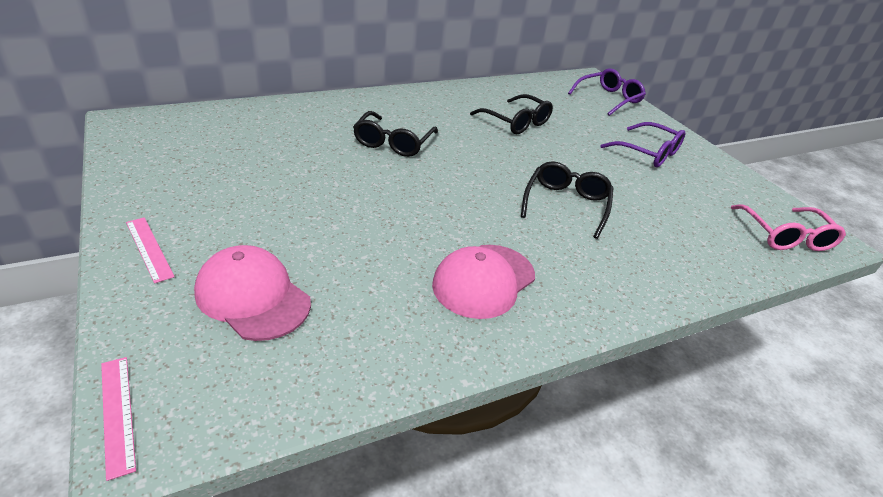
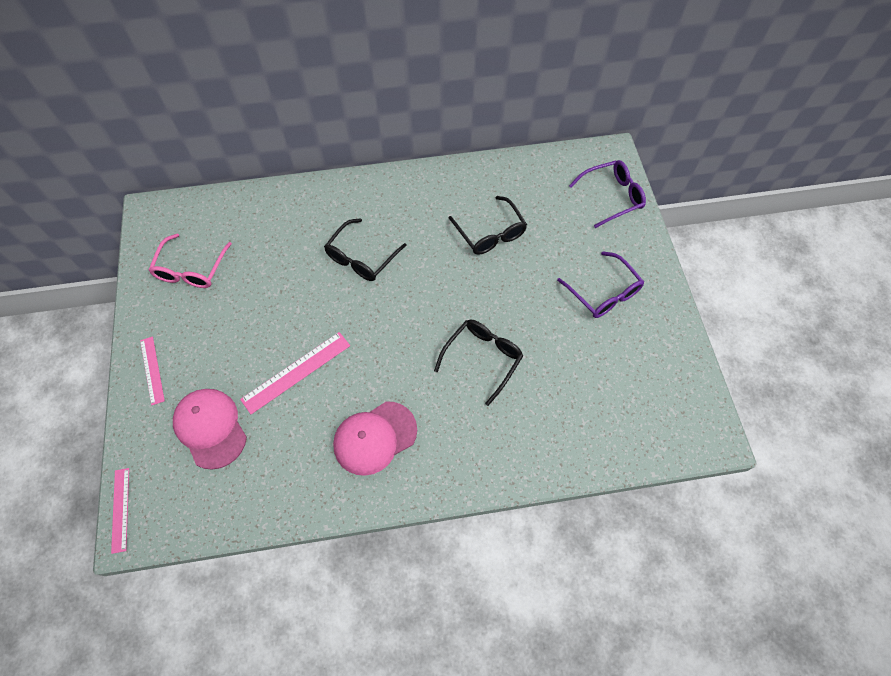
camera: 20 degrees right, 25 degrees up
(355, 233) = (296, 372): none -> pink ruler
(785, 236) = (670, 426): pink glasses -> pink glasses (191, 269)

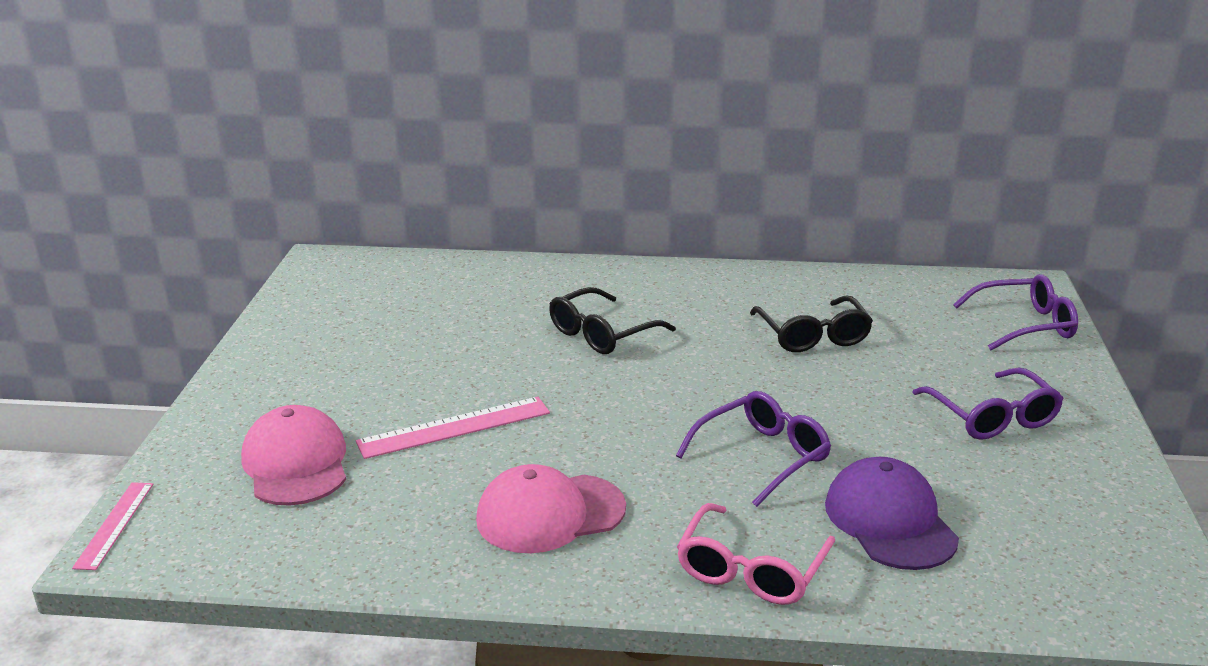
camera: 15 degrees right, 35 degrees down
(152, 370) = (243, 395): pink ruler -> none
(191, 269) = (349, 314): pink glasses -> pink glasses (751, 570)
(483, 358) = (763, 456): black glasses -> purple glasses
(561, 399) = (890, 521): none -> purple cap

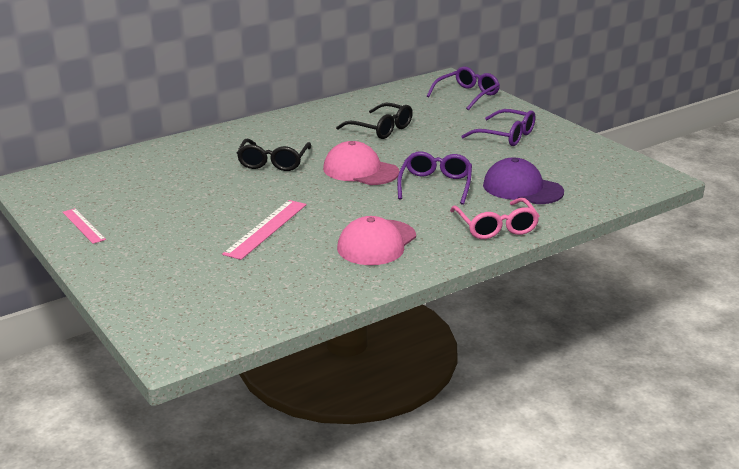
camera: 40 degrees left, 0 degrees up
(114, 524) = (148, 343): pink ruler -> pink ruler (83, 226)
(296, 463) = (205, 276): pink cap -> pink cap (360, 170)

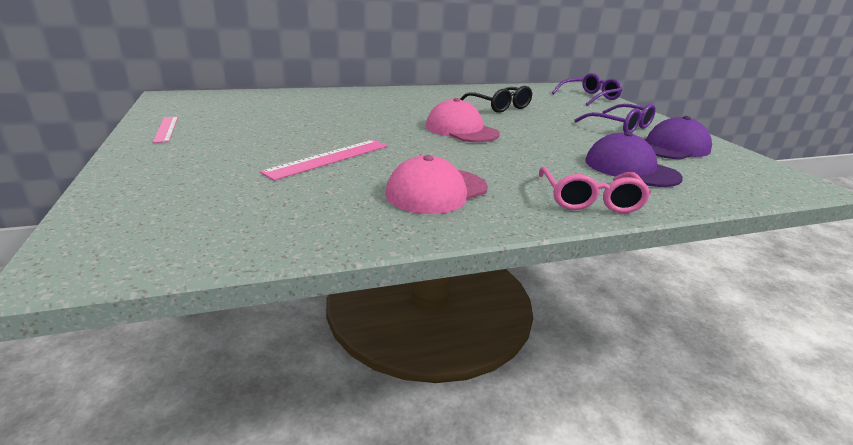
camera: 15 degrees right, 0 degrees up
(273, 162) = (385, 113): black glasses -> none
(435, 185) = (532, 151): purple glasses -> none
(554, 155) = (671, 147): none -> purple cap

